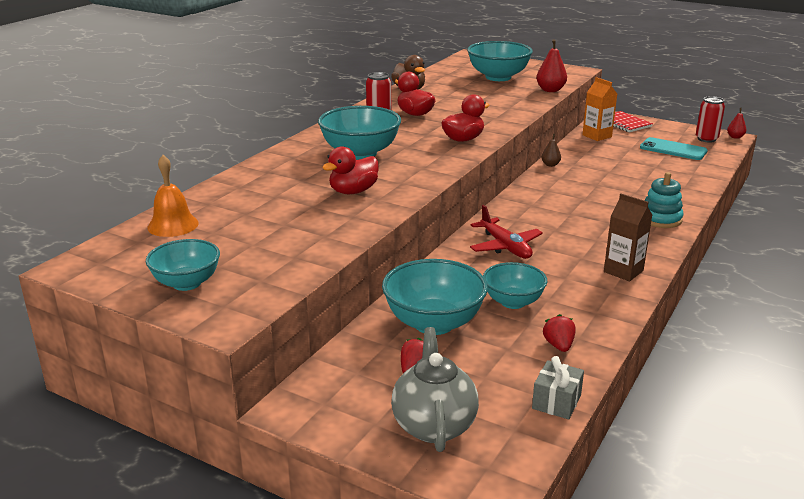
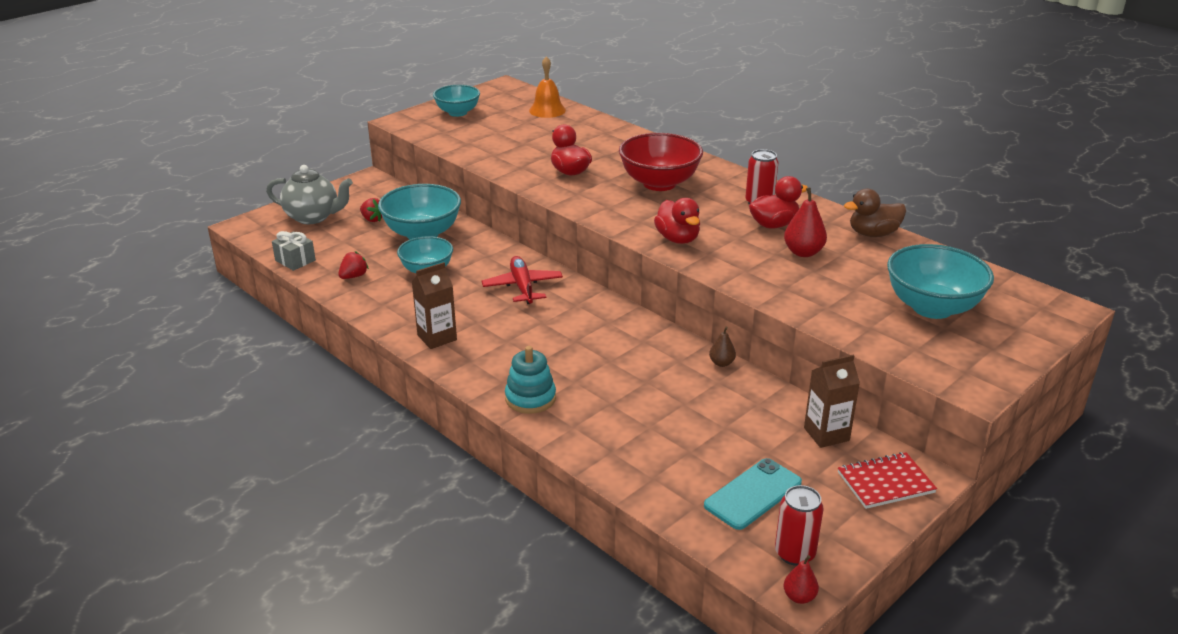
camera: 105 degrees right, 5 degrees up
(360, 153) = (659, 183): turquoise bowl -> red bowl
(505, 247) = (522, 287): red plane -> red plane turned 90 degrees clockwise
(550, 90) = (860, 337): red pear -> red pear (803, 252)
(558, 345) = (354, 276): red strawberry -> red strawberry turned 60 degrees counterclockwise
(597, 136) = (826, 434): orange carton -> brown carton

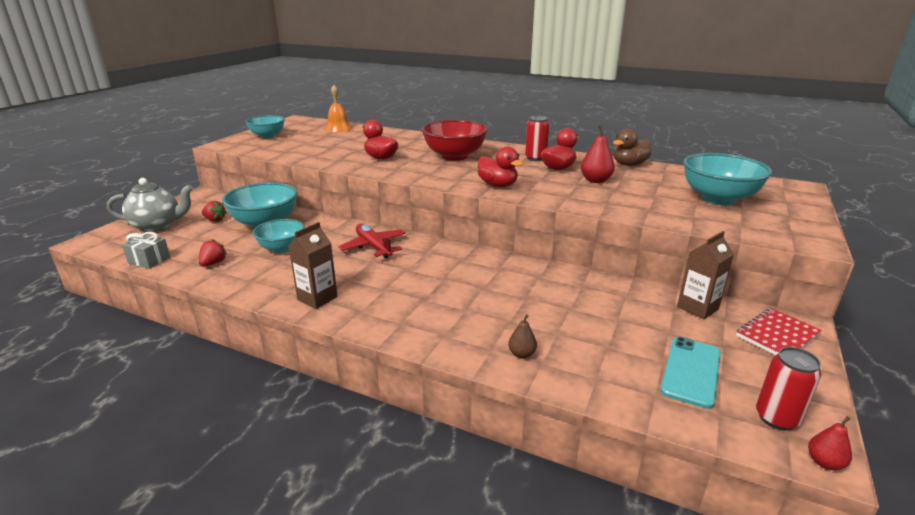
camera: 20 degrees left, 5 degrees down
(530, 398) = (435, 332): turquoise stacking toy -> none
(721, 363) = (573, 272): brown pear -> brown pear (521, 354)

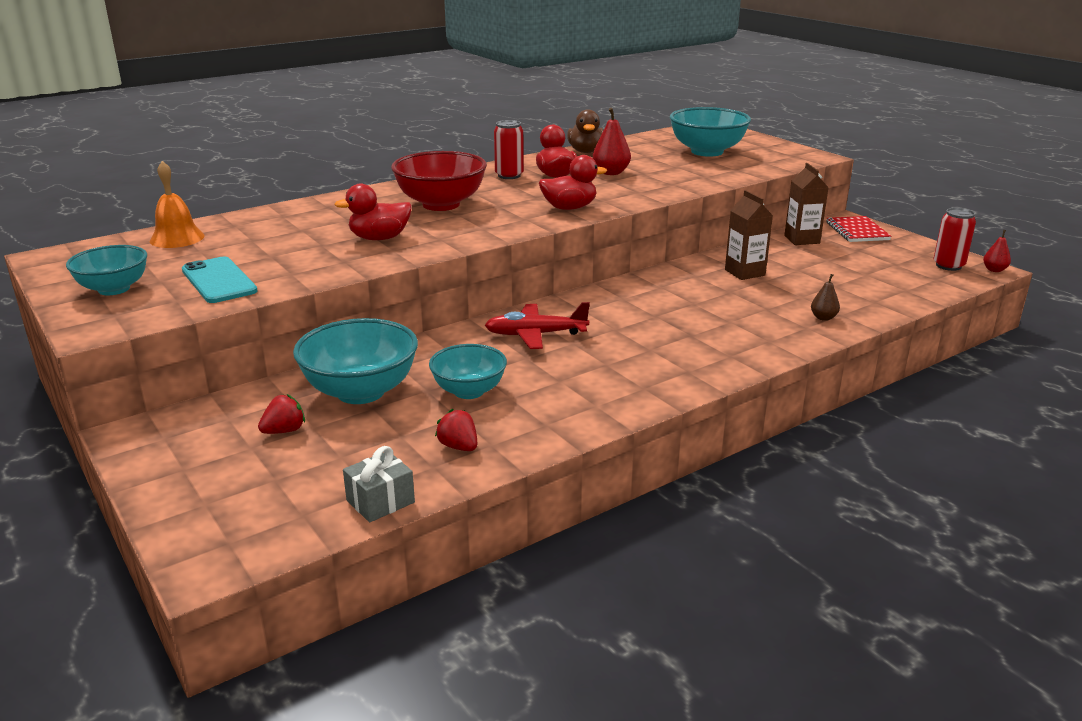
camera: 60 degrees left, 0 degrees up
(157, 226) = (232, 487): grey teapot -> none
(317, 298) = (637, 389): brown carton -> brown carton (745, 272)
(691, 371) = (884, 270): turquoise phone -> turquoise phone (218, 281)

